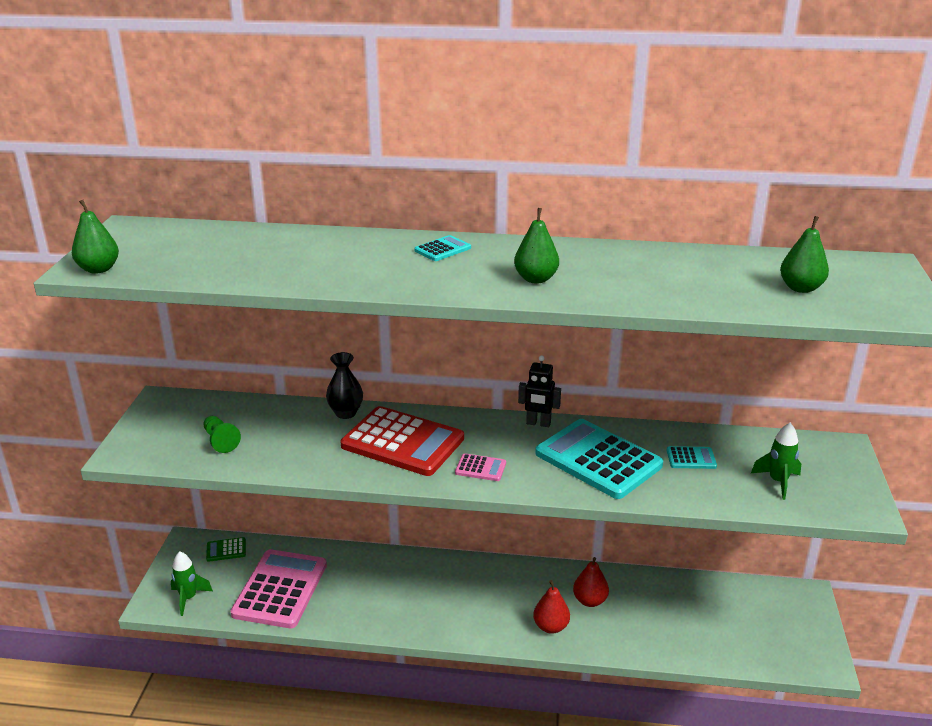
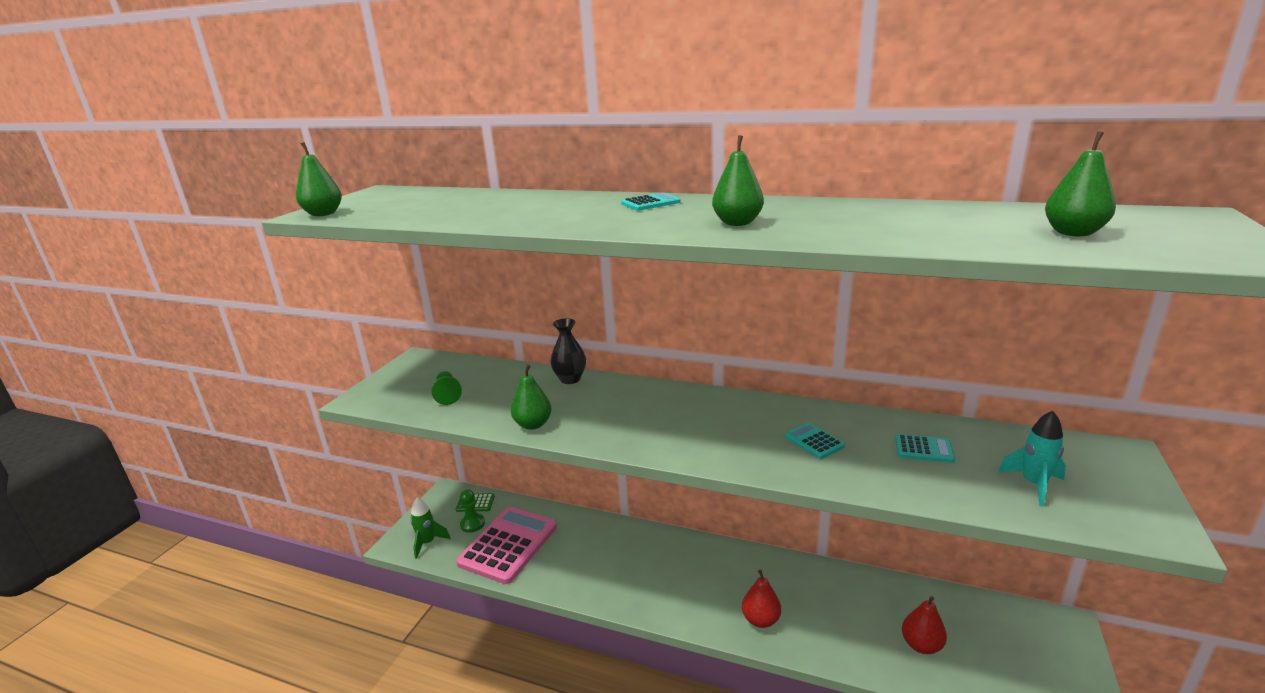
camera: 15 degrees right, 5 degrees down
(232, 572) = (472, 524): none -> green pawn
(328, 466) = (533, 424): none -> green pear
(402, 442) = (613, 408): red calculator -> none
(480, 468) = (683, 439): pink calculator -> none
(538, 423) = (756, 401): black robot -> none
(590, 601) = (808, 597): red pear -> red pear (921, 645)
(598, 459) = (814, 441): turquoise calculator -> turquoise calculator, size x0.42
(778, 482) = (1033, 485): green rocket -> turquoise rocket

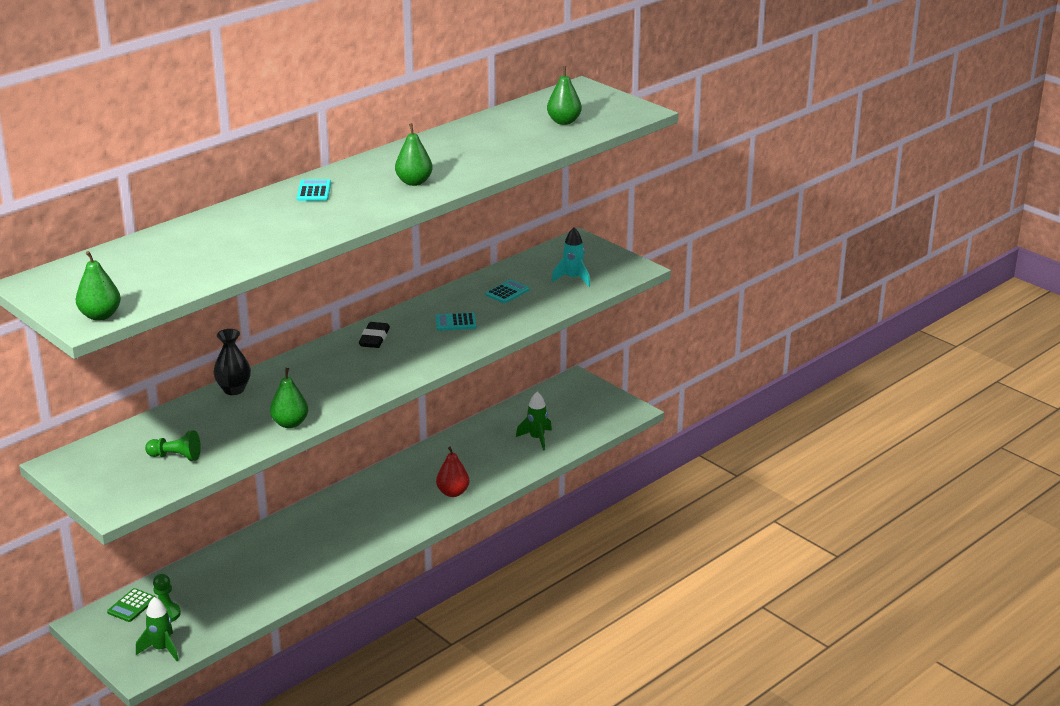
camera: 65 degrees left, 5 degrees up
(508, 545) = (226, 597): pink calculator -> none
(724, 409) = (374, 339): none -> black eraser
(921, 645) = (537, 439): red pear -> green rocket

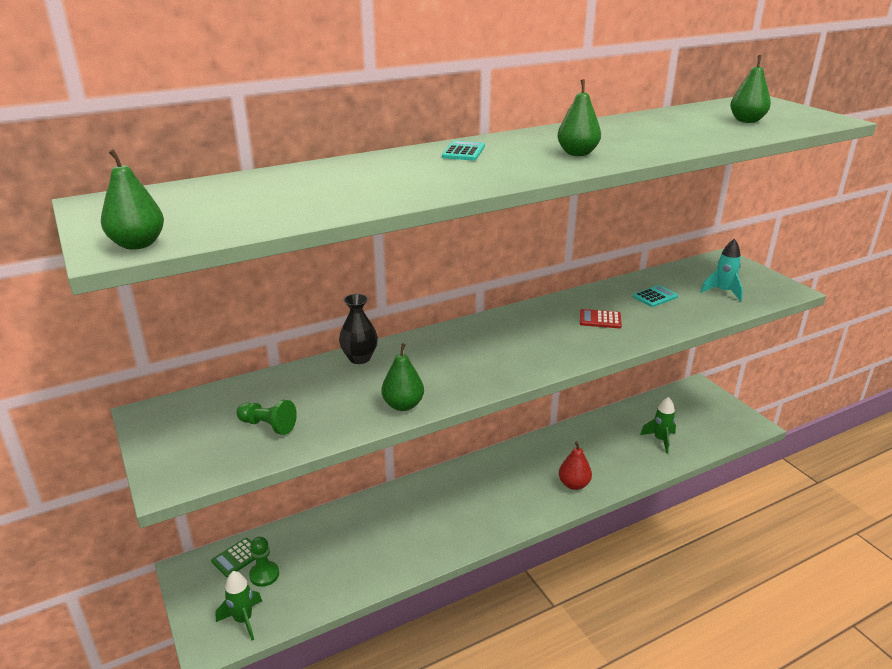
camera: 15 degrees right, 0 degrees up
(374, 339) = (515, 325): black eraser -> none
(455, 322) = (600, 319): turquoise calculator -> red calculator

